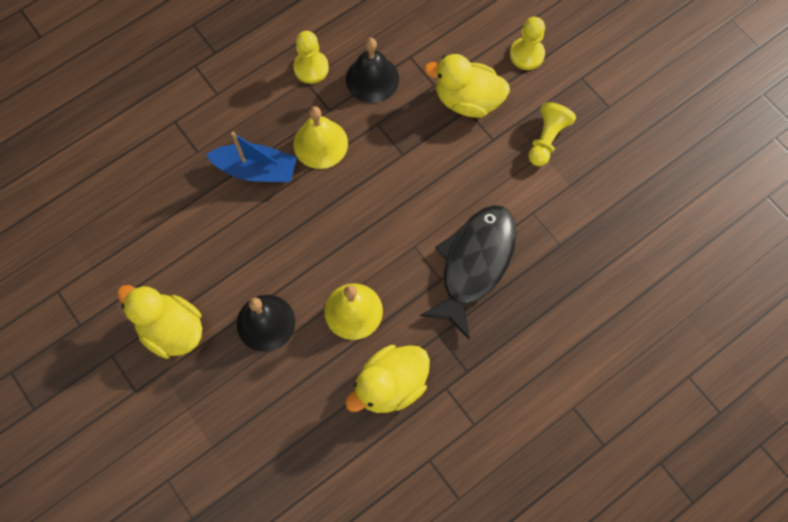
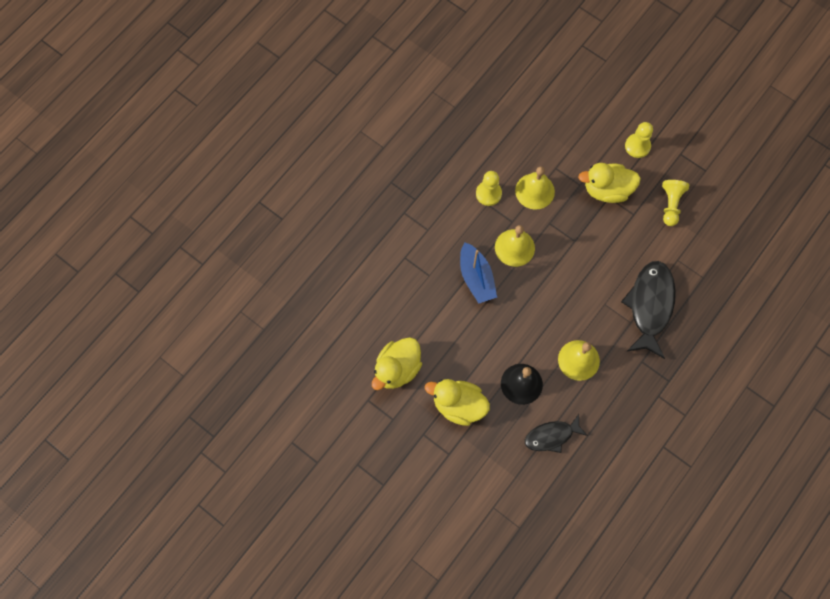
camera: 15 degrees left, 0 degrees up
(256, 170) = (476, 278): blue boat -> blue boat turned 75 degrees clockwise
(281, 404) = (551, 436): none -> black fish
(372, 79) = (535, 191): black bell -> yellow bell
(391, 385) = (621, 403): yellow duck -> yellow duck (397, 369)

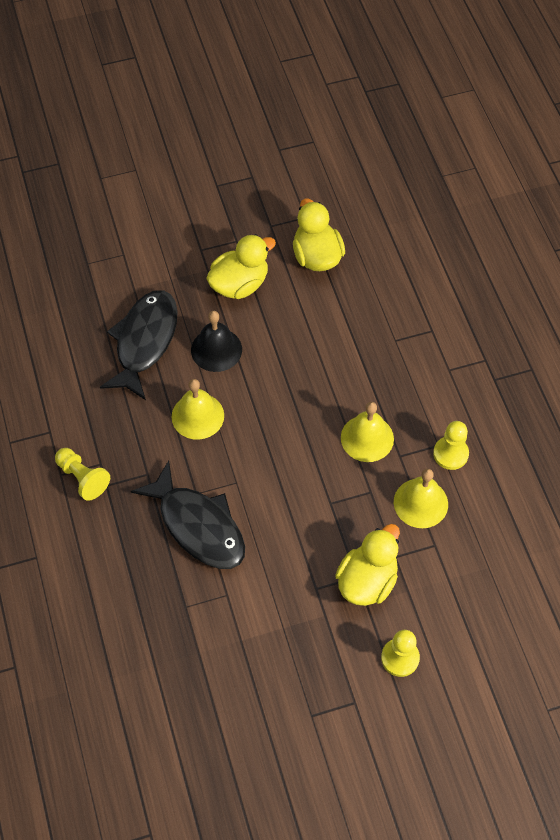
camera: 125 degrees right, 10 degrees down
(476, 278) = (359, 380): blue boat -> none
(551, 436) = (144, 342): black fish -> black fish, size x1.66
(671, 205) = (297, 639): yellow pawn -> yellow pawn (82, 478)

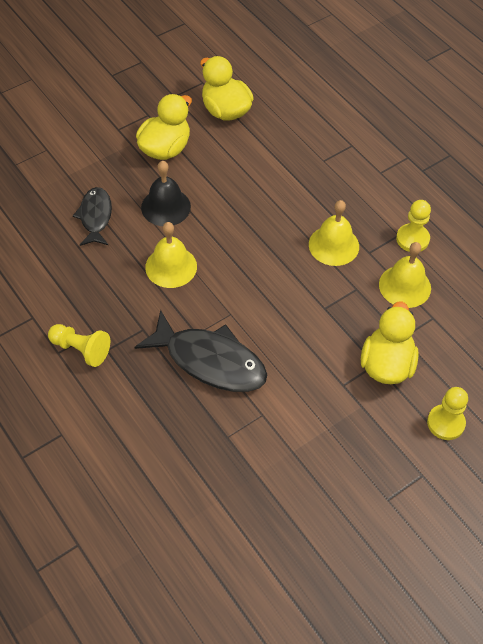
camera: 20 degrees left, 5 degrees down
(144, 342) = (95, 217): black fish -> black fish, size x0.60

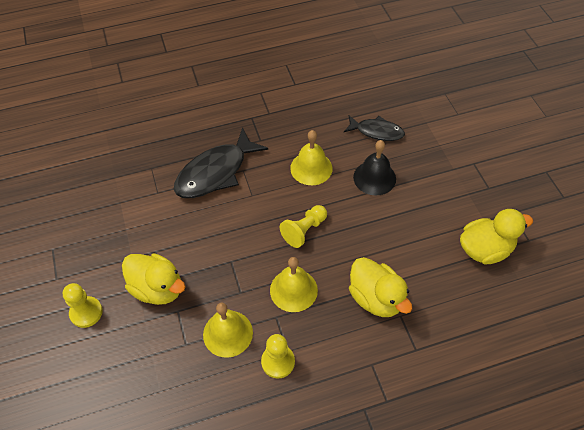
camera: 110 degrees right, 0 degrees up
(81, 349) = (257, 104): yellow pawn -> yellow pawn (304, 230)
(165, 148) = (443, 191): yellow duck -> yellow duck (376, 298)

